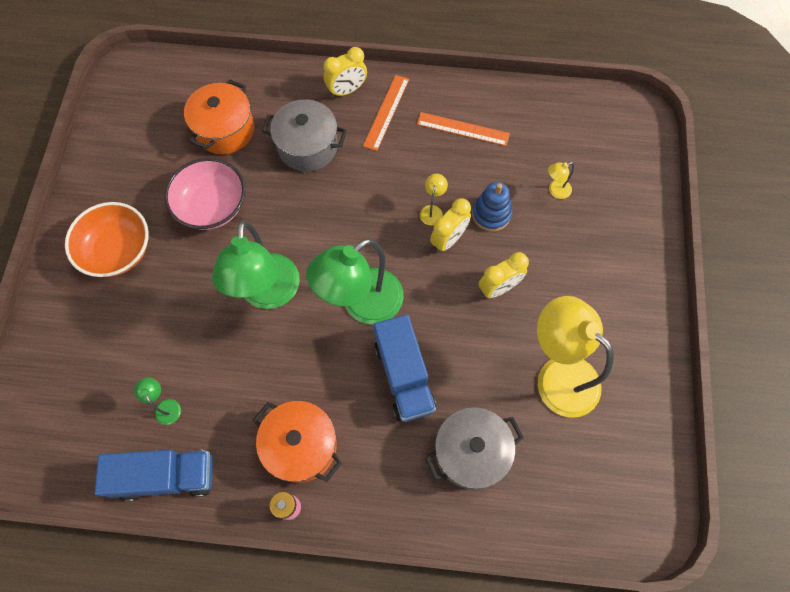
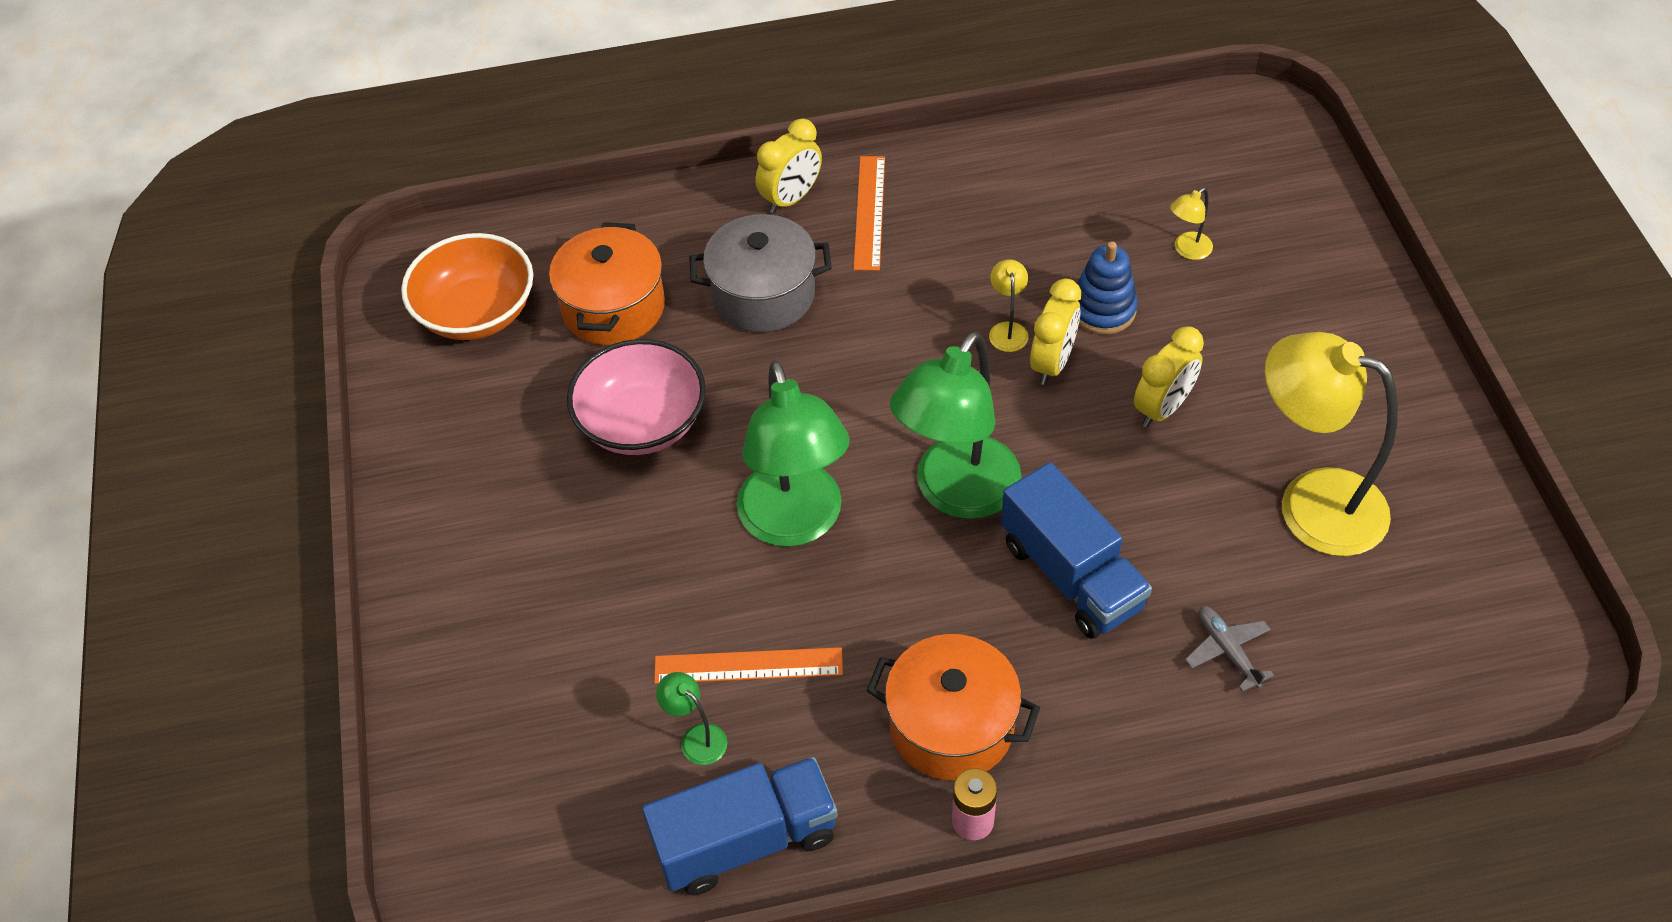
camera: 15 degrees left, 15 degrees down
(118, 251) = (509, 532): orange bowl -> orange bowl (477, 312)
(463, 129) = (1003, 204): orange ruler -> orange ruler (748, 666)
(470, 452) = (1227, 651): grey pot -> grey plane

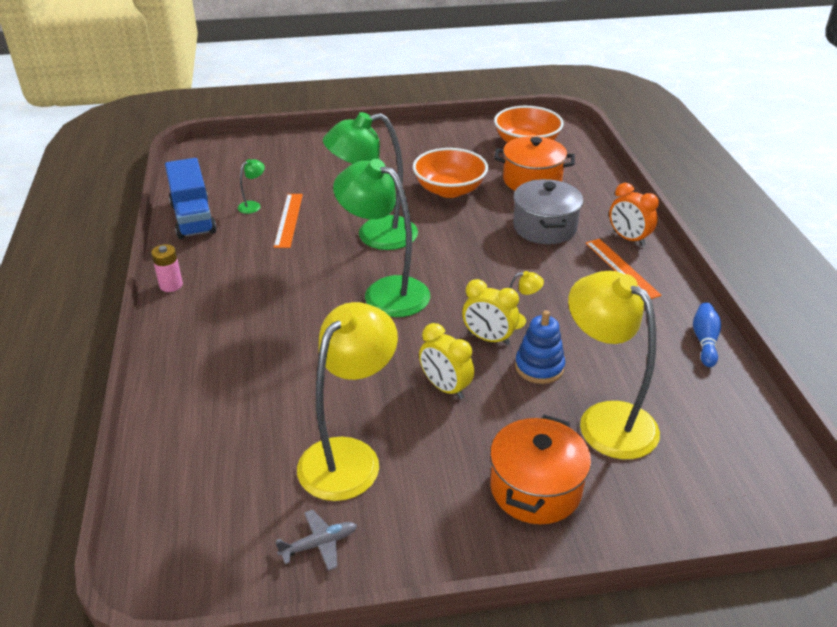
camera: 90 degrees right, 15 degrees down
(642, 423) = (449, 190): pink bowl -> orange bowl
(791, 198) = (628, 238): yellow clock -> orange clock
(869, 212) = (621, 268): orange ruler -> orange ruler turned 60 degrees clockwise
(951, 726) = (230, 281): orange pot -> orange pot (535, 488)
(1023, 146) = (704, 341): none -> blue bowling pin
(1071, 575) = (315, 332): blue truck -> none
(1187, 250) = (605, 420): yellow lamp -> yellow lamp, size x2.49
(1227, 651) = (240, 395): grey plane -> grey plane (319, 544)

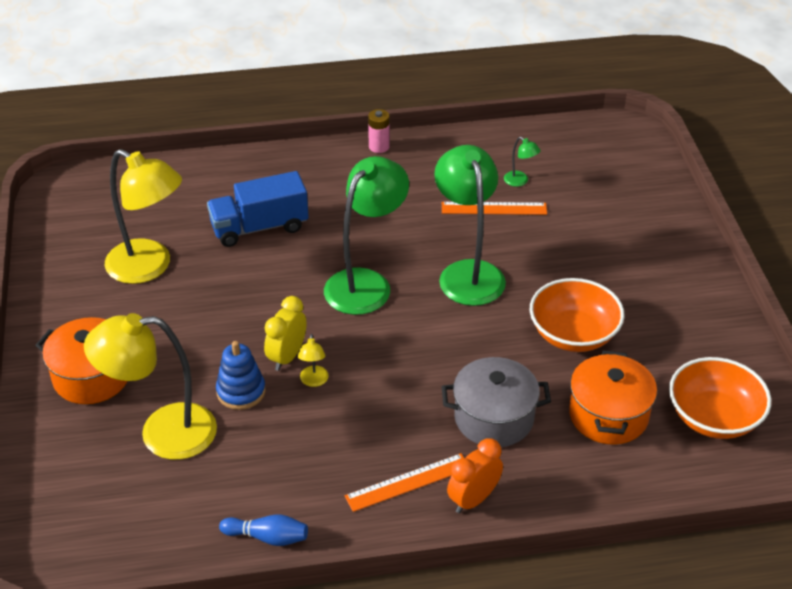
camera: 90 degrees right, 5 degrees up
(193, 218) = (492, 144): blue truck -> blue truck (259, 227)
(319, 544) = (68, 256): grey plane -> none
(445, 388) = (220, 324): yellow clock -> none
(605, 420) = (162, 433): yellow lamp -> yellow lamp turned 150 degrees counterclockwise

